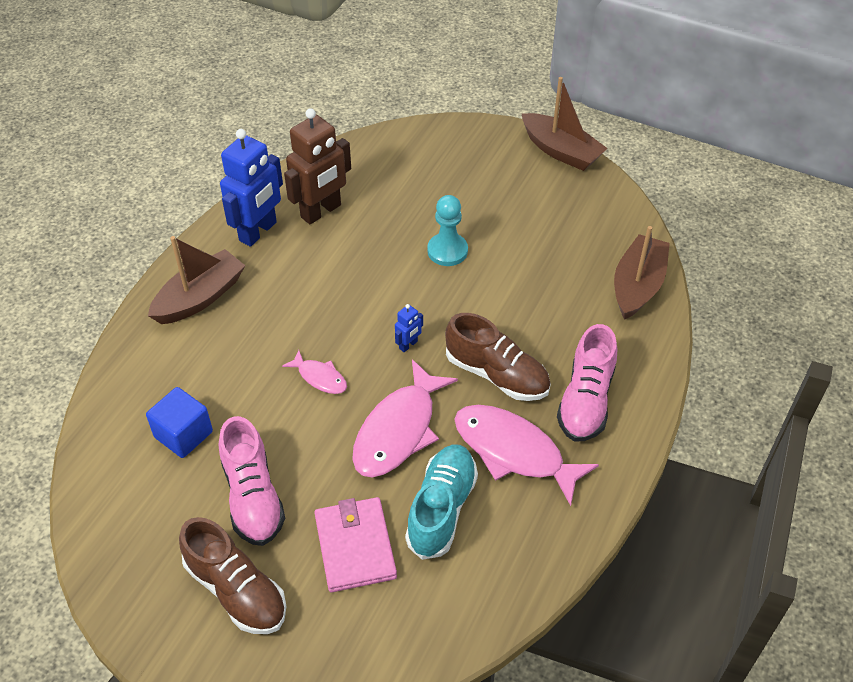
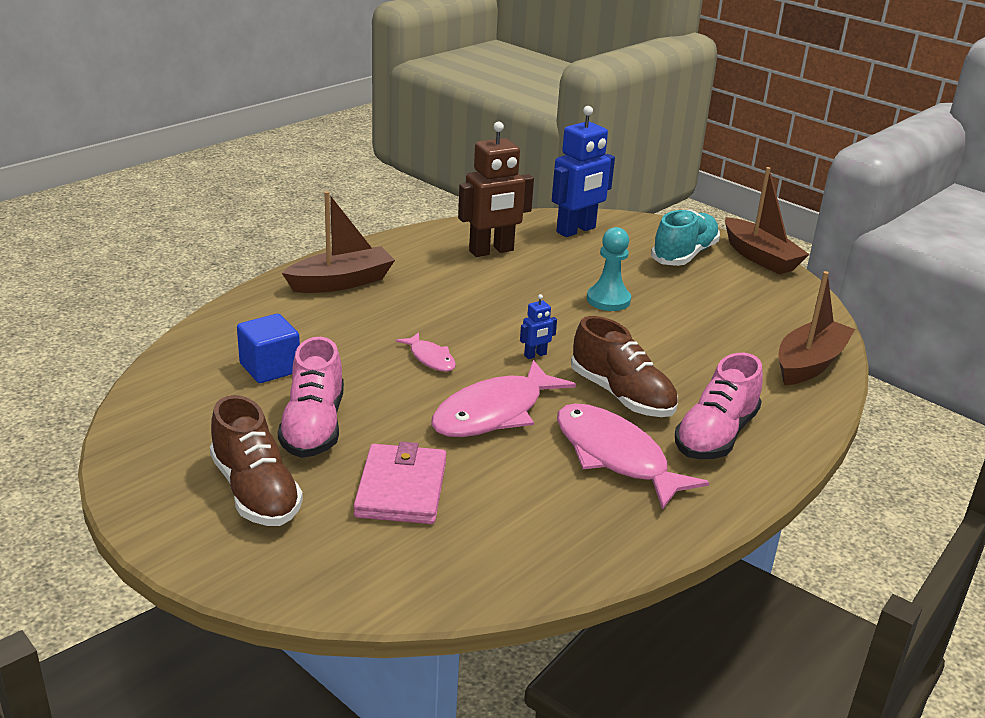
camera: 15 degrees right, 20 degrees down
(258, 231) = (422, 252): blue robot -> blue robot (576, 230)
(441, 509) = (512, 482): turquoise shoe -> turquoise shoe (684, 255)

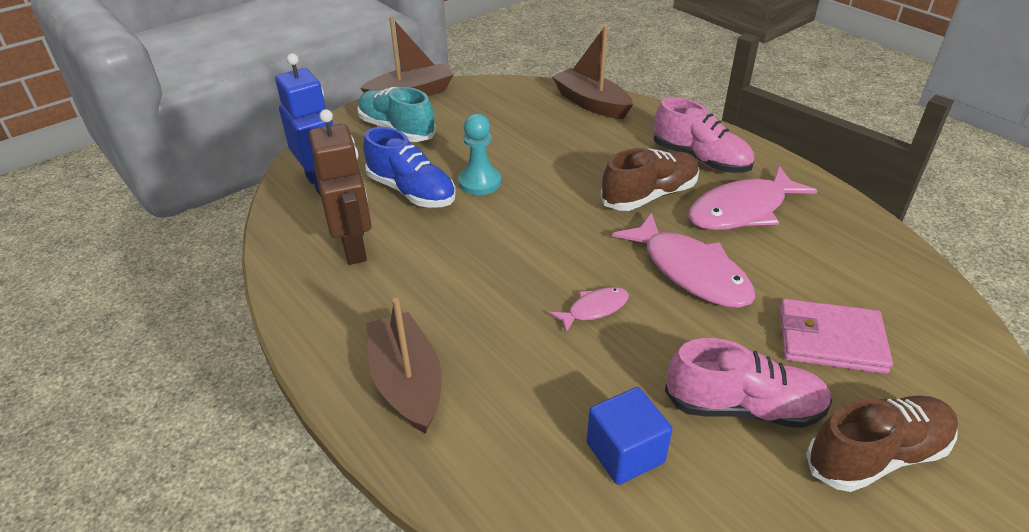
camera: 80 degrees left, 10 degrees up
(535, 355) = (584, 237): blue robot -> none
(580, 269) = (411, 191): none -> blue shoe

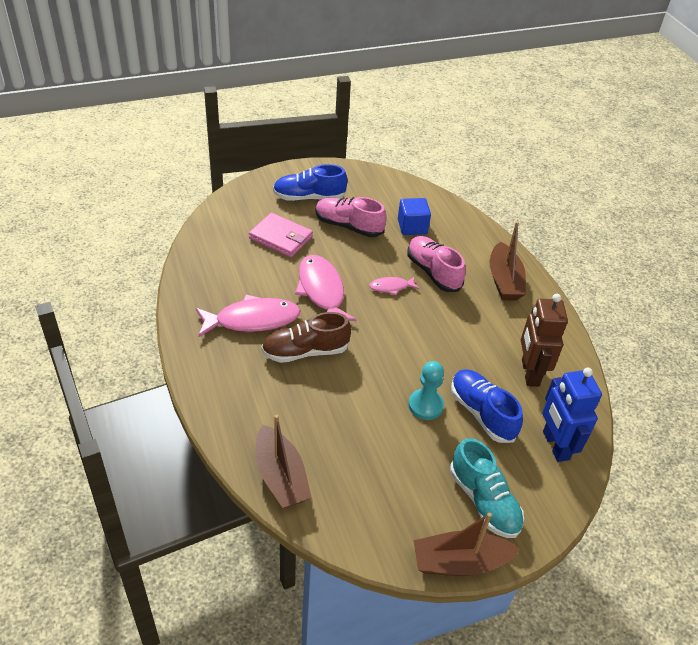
camera: 165 degrees left, 5 degrees up
(700, 159) = (240, 373): pink shoe -> pink shoe (433, 272)
(876, 455) = (309, 197): brown shoe -> blue shoe

